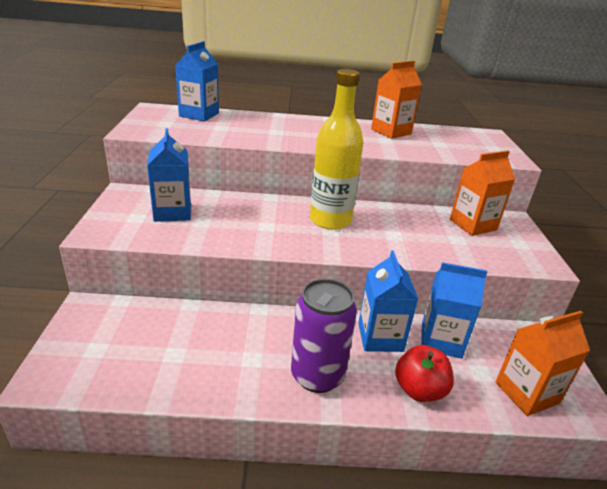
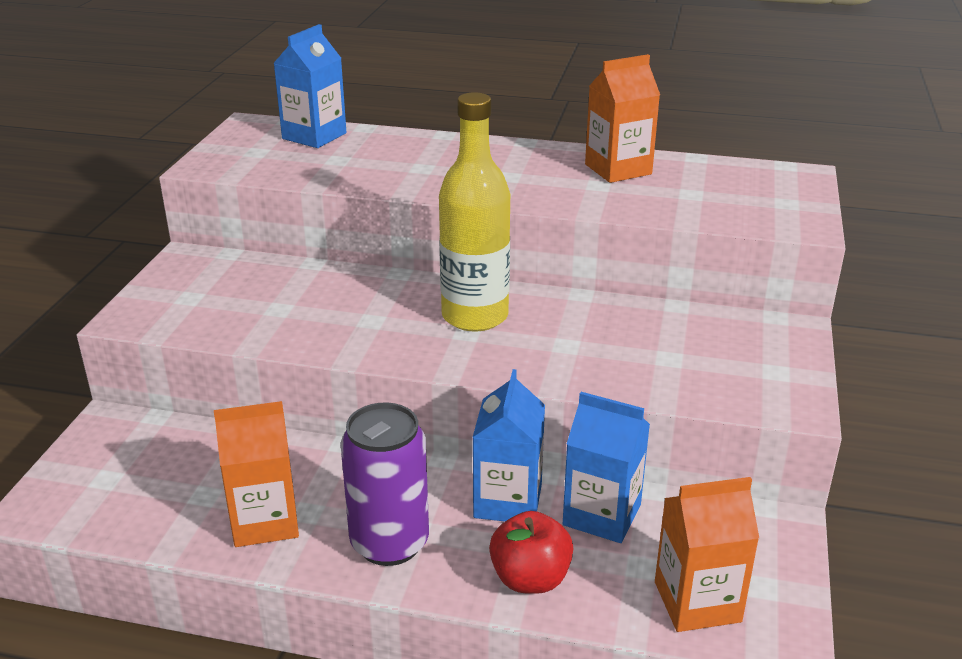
camera: 15 degrees right, 0 degrees up
(172, 212) = (242, 292): blue carton -> none
(473, 225) = (712, 335): orange carton -> orange carton (265, 521)

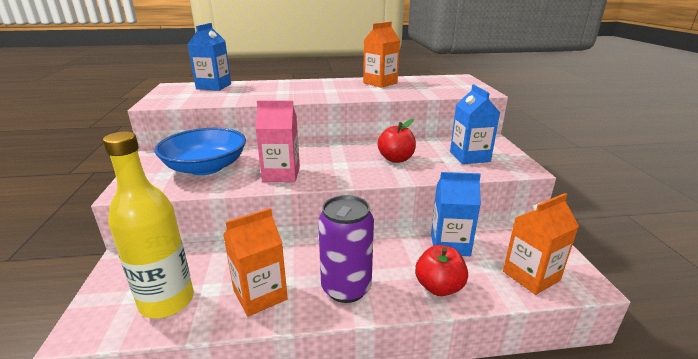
camera: 20 degrees left, 5 degrees down
(254, 296) = (206, 167): none -> blue bowl
(360, 333) = (281, 174): none -> pink carton
(475, 316) = (339, 157): yellow bottle -> yellow bottle (167, 301)
(508, 501) = (397, 249): blue carton -> blue carton (469, 157)
(571, 339) = (396, 159): none -> red apple

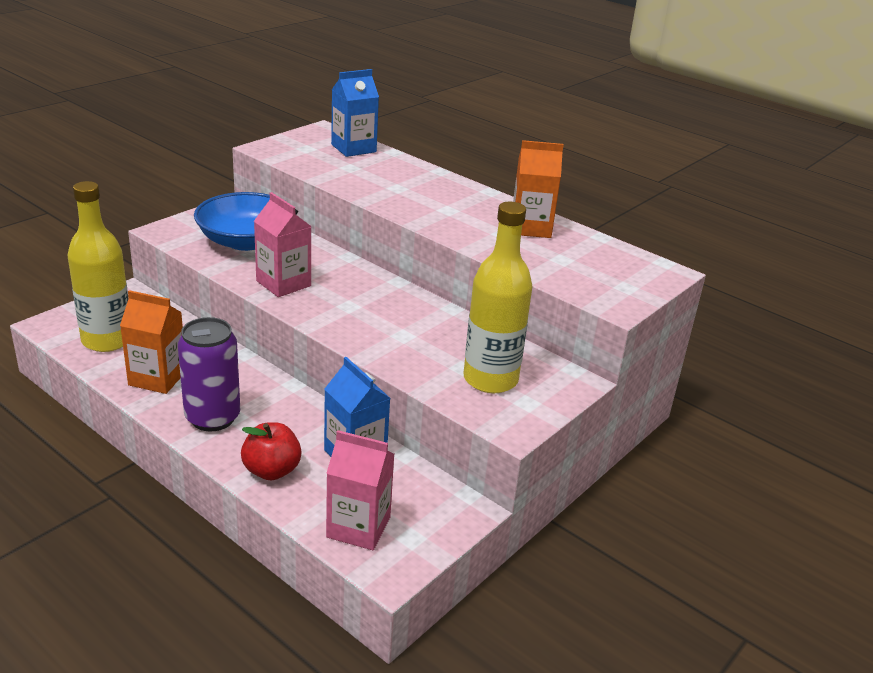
camera: 45 degrees right, 5 degrees up
(396, 159) = (410, 333): red apple -> none
(469, 157) = (490, 379): blue carton -> yellow bottle
(531, 276) = (358, 527): orange carton -> pink carton

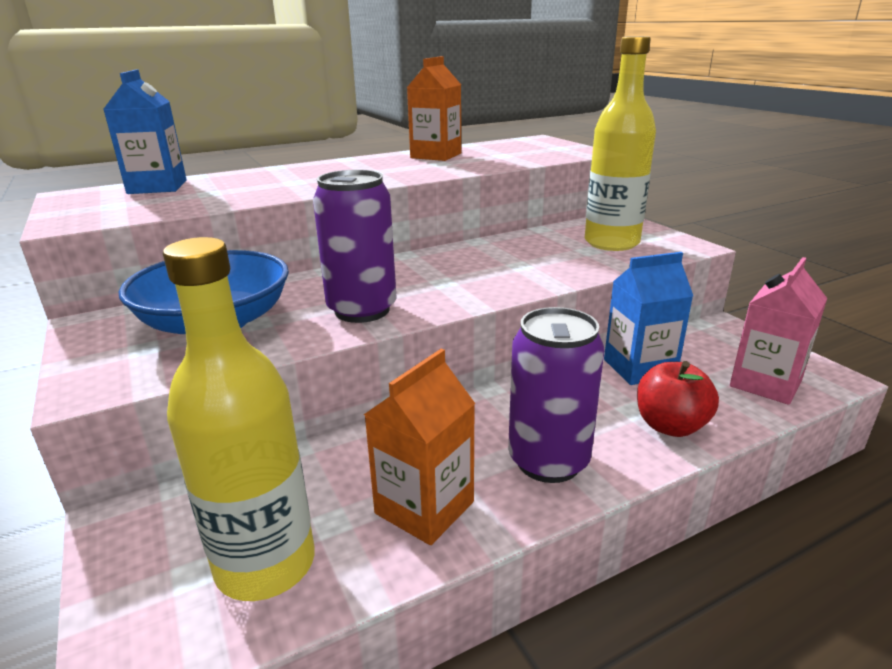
camera: 65 degrees left, 5 degrees down
(283, 283) = (362, 310): pink carton -> purple can

